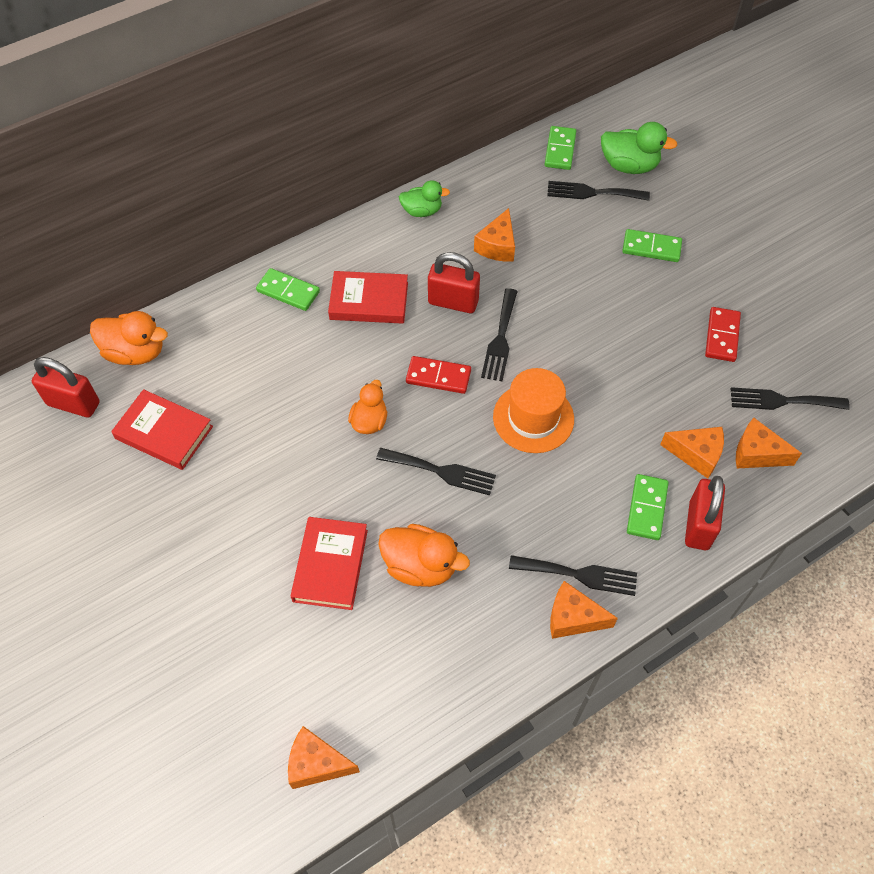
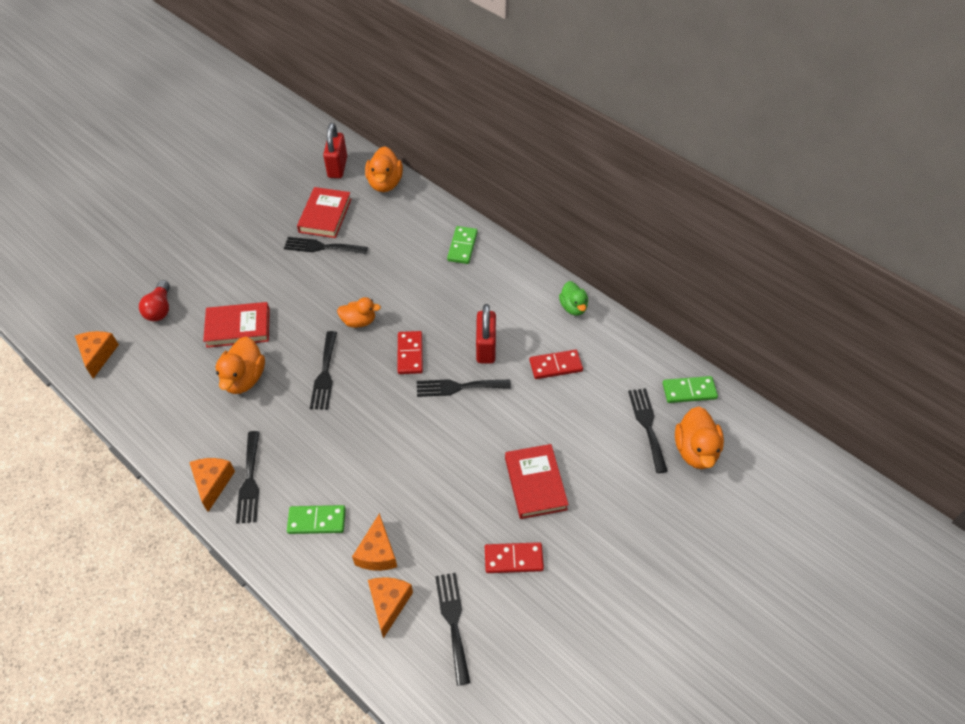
camera: 75 degrees right, 5 degrees down
(222, 445) = (322, 247): none -> black fork
(257, 669) = (160, 309): none -> red light bulb
(369, 301) = (469, 295): red book -> red book (535, 483)
(497, 246) = (555, 366): orange cheese -> red domino
(533, 418) = (386, 424): orange hat -> none
(629, 166) = (695, 450): green duck -> orange duck
(651, 248) = (599, 484): green domino -> none
(698, 525) = (307, 563): red padlock -> none

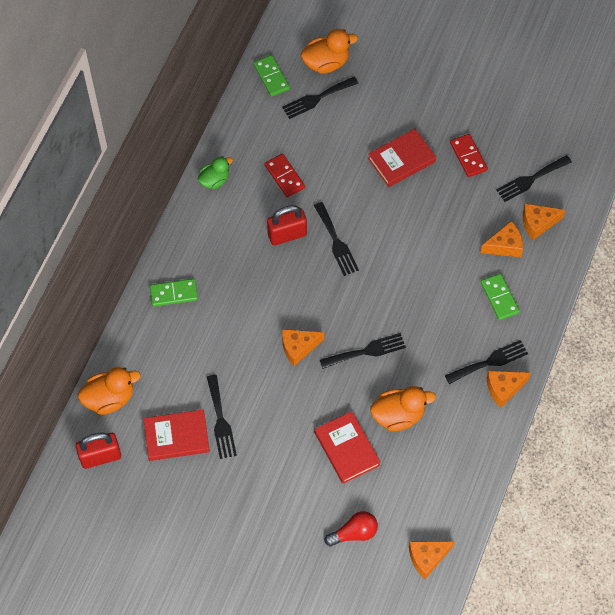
camera: 110 degrees left, 10 degrees up
(359, 321) = (298, 347): orange duck -> orange cheese
(410, 354) = (317, 292): red domino -> none

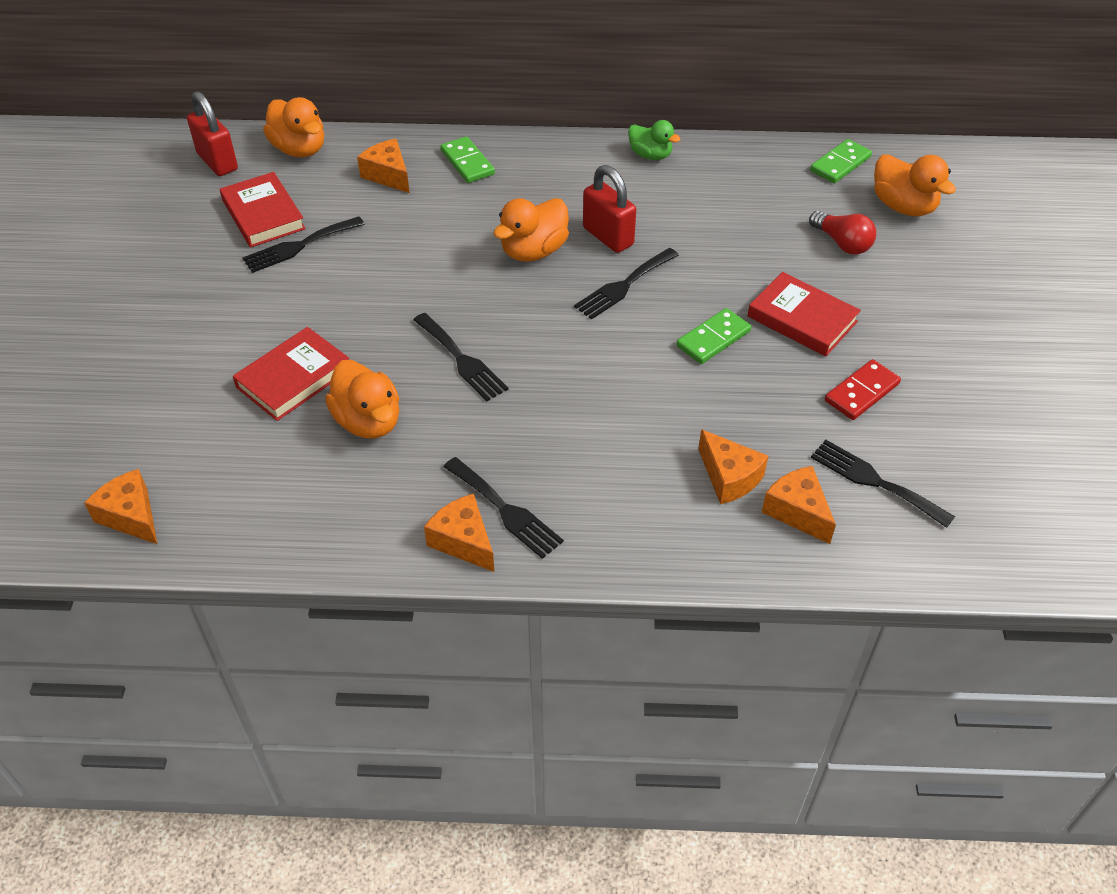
camera: 70 degrees right, 15 degrees down
(283, 281) = (533, 251): none -> orange duck
(284, 176) = (696, 212): red domino -> none
(298, 347) = (438, 290): orange cheese -> orange cheese (388, 175)
(317, 98) = (840, 212): black fork -> none
(354, 533) = (158, 419): red light bulb -> red light bulb (842, 243)
(499, 298) = (629, 494): green domino -> green domino (713, 338)

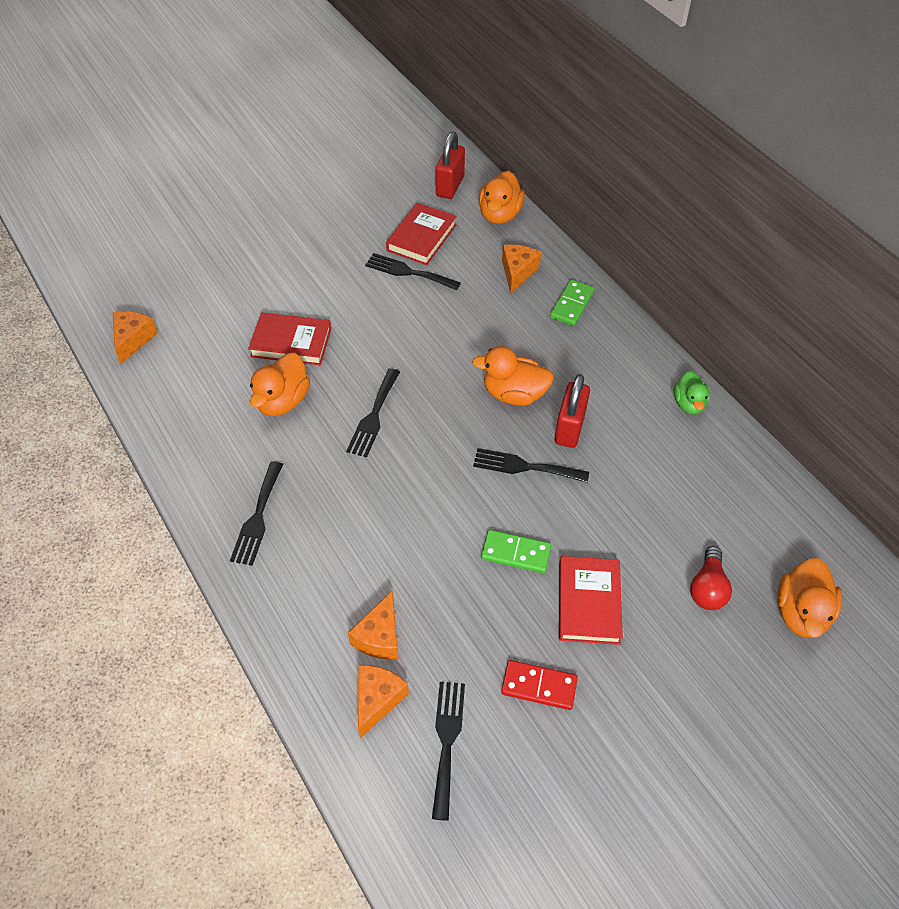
camera: 55 degrees right, 5 degrees up
(463, 541) = (217, 510): orange cheese -> none
(840, 164) = (811, 537): green domino -> none

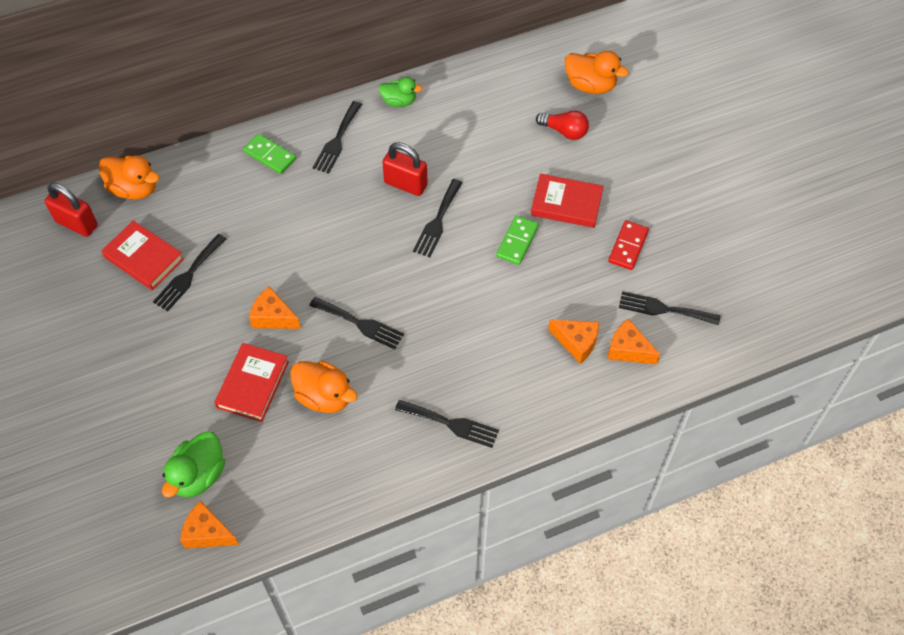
camera: 80 degrees left, 5 degrees up
(191, 322) = (198, 475): none -> green duck
(514, 394) = (360, 216): orange duck -> none
(517, 272) = (217, 188): orange cheese -> orange cheese (273, 317)
(611, 357) = (337, 140): none -> black fork

